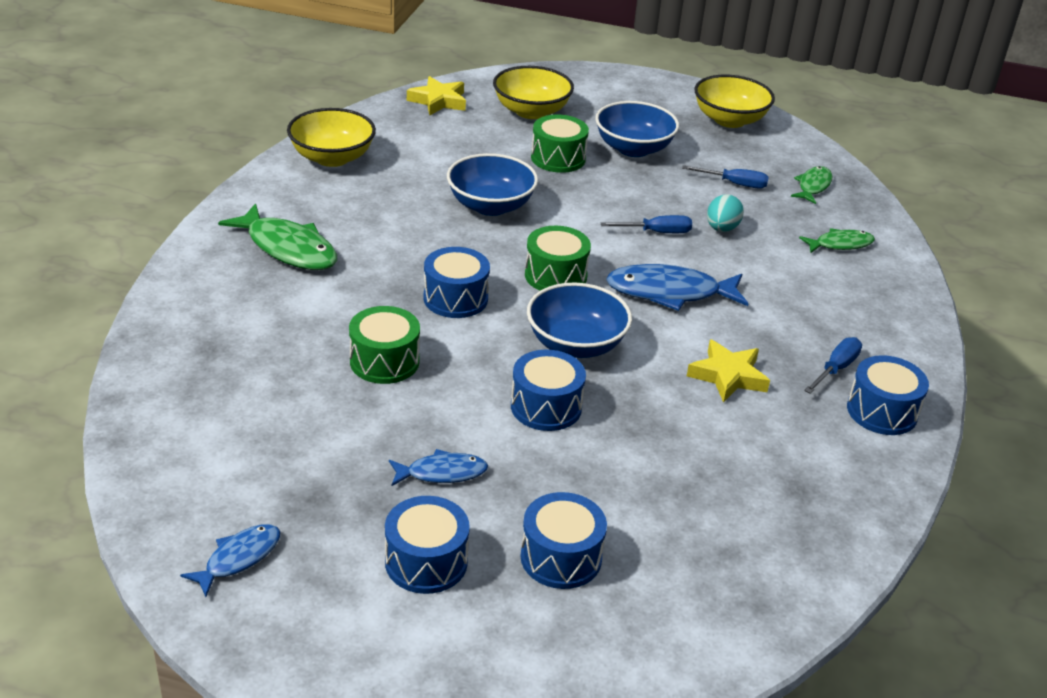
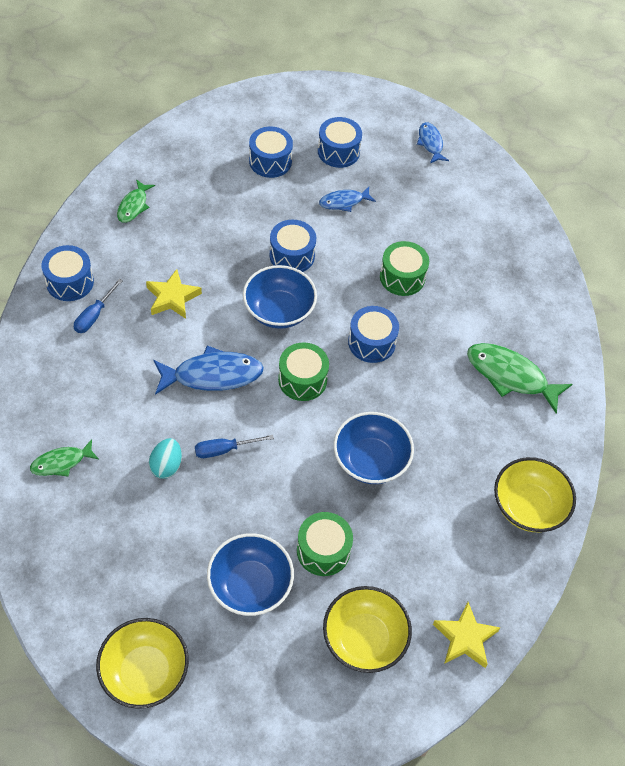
camera: 170 degrees right, 20 degrees up
(239, 558) = (430, 143): blue fish -> blue fish turned 135 degrees clockwise
(734, 184) = (149, 541): blue screwdriver -> none
(813, 186) = (70, 553): green fish -> green fish (133, 206)

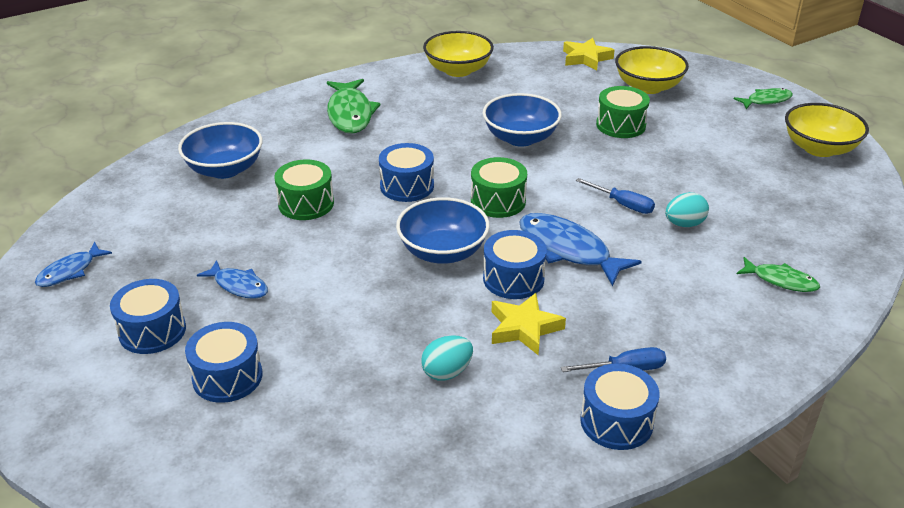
camera: 125 degrees left, 20 degrees down
(133, 206) = (440, 450): green fish -> green fish (766, 100)
(178, 242) = (447, 372): none -> turquoise egg
(250, 585) = (695, 140): blue bowl -> blue bowl (225, 169)
(292, 255) = (361, 280): blue drum -> blue drum (513, 279)

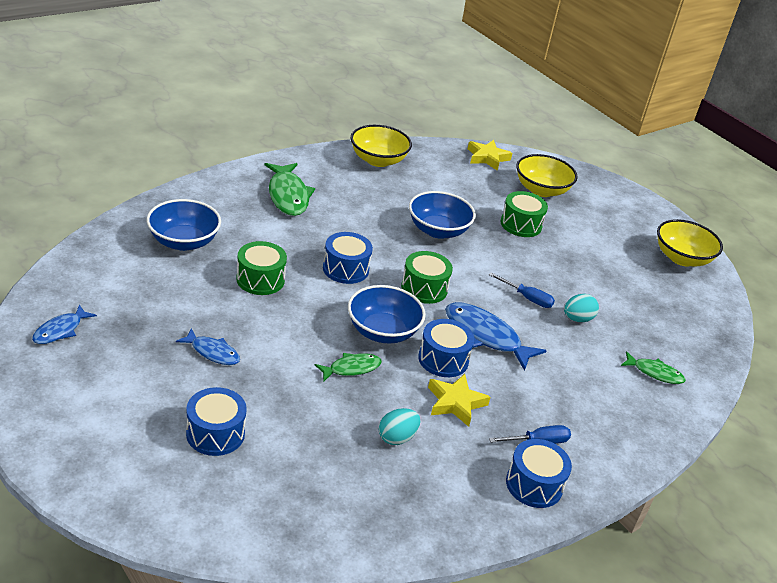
camera: 10 degrees left, 0 degrees up
(152, 331) = (144, 389): blue drum -> none
(766, 100) = (638, 211): green fish -> green fish (351, 368)

